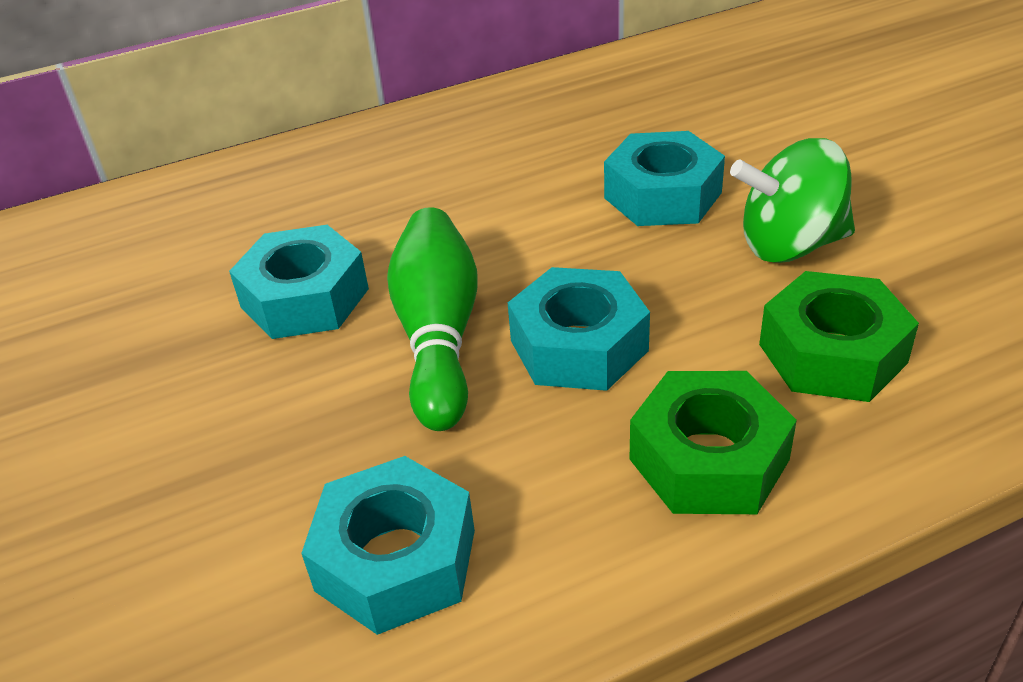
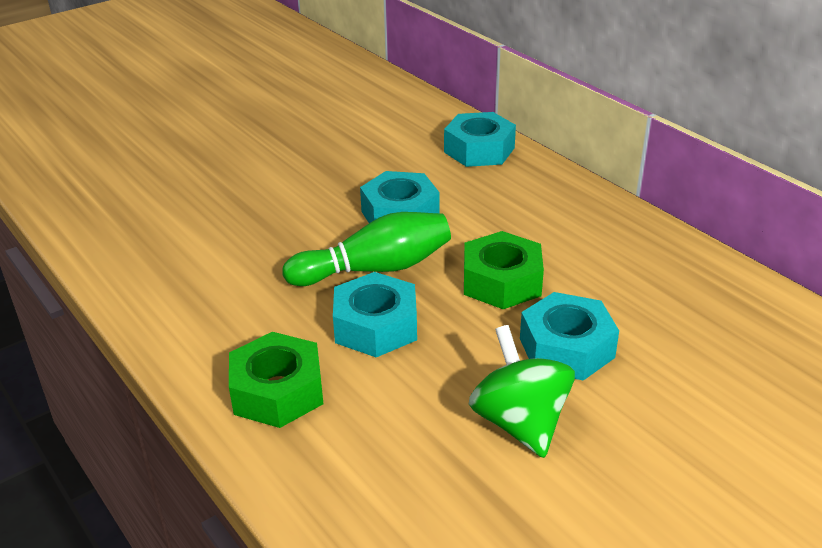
camera: 75 degrees right, 5 degrees down
(395, 560) = (201, 286): turquoise nut -> turquoise nut (479, 150)
(832, 353) = (388, 448): green nut -> green nut (501, 282)

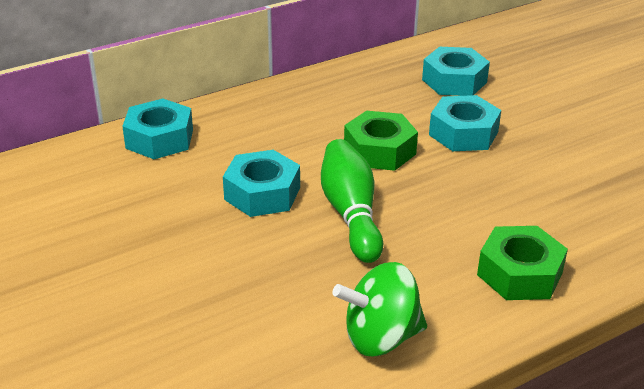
camera: 85 degrees left, 0 degrees up
(375, 326) = (434, 217): turquoise nut -> turquoise nut (454, 81)
(520, 423) = (543, 162): green spinning top -> green spinning top (380, 337)

